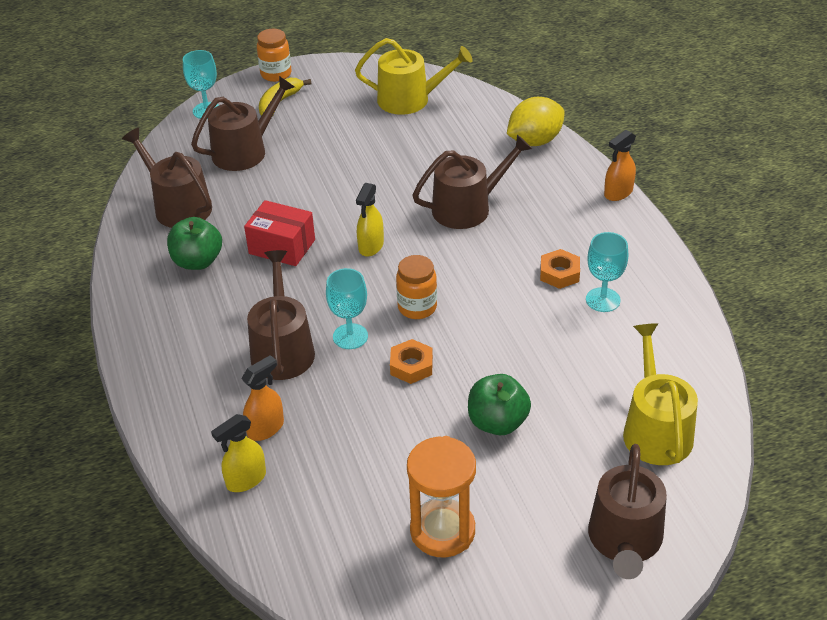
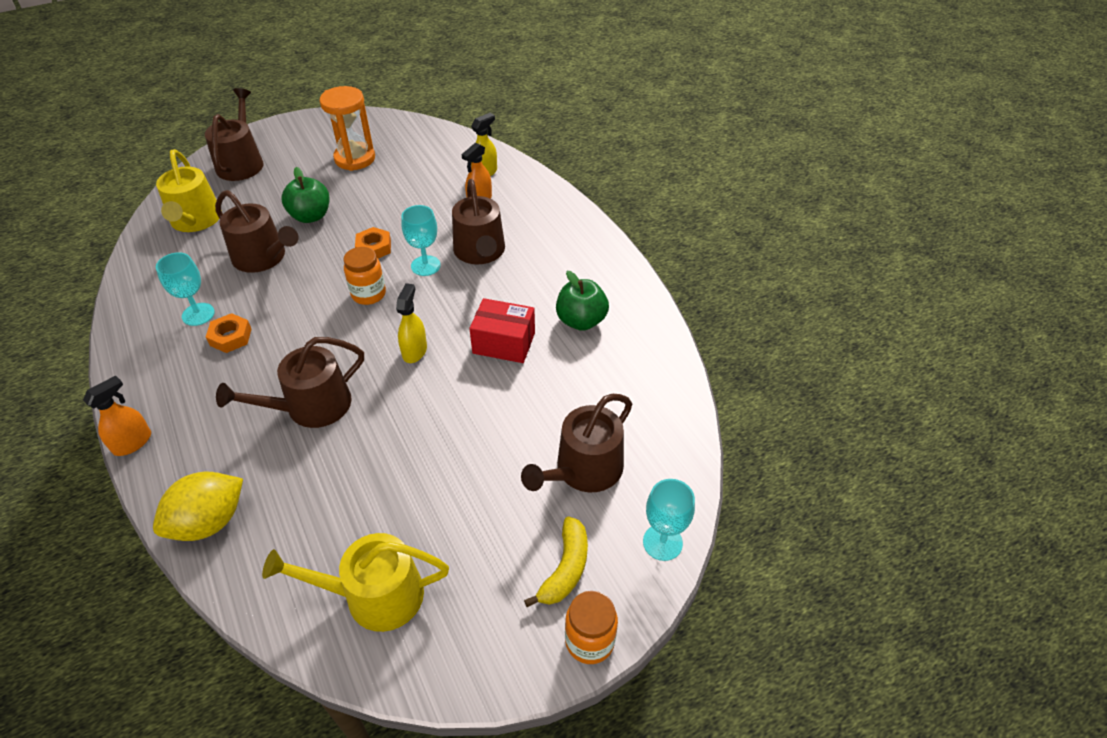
camera: 170 degrees right, 5 degrees up
(178, 206) = (629, 382): brown watering can -> brown watering can (263, 258)

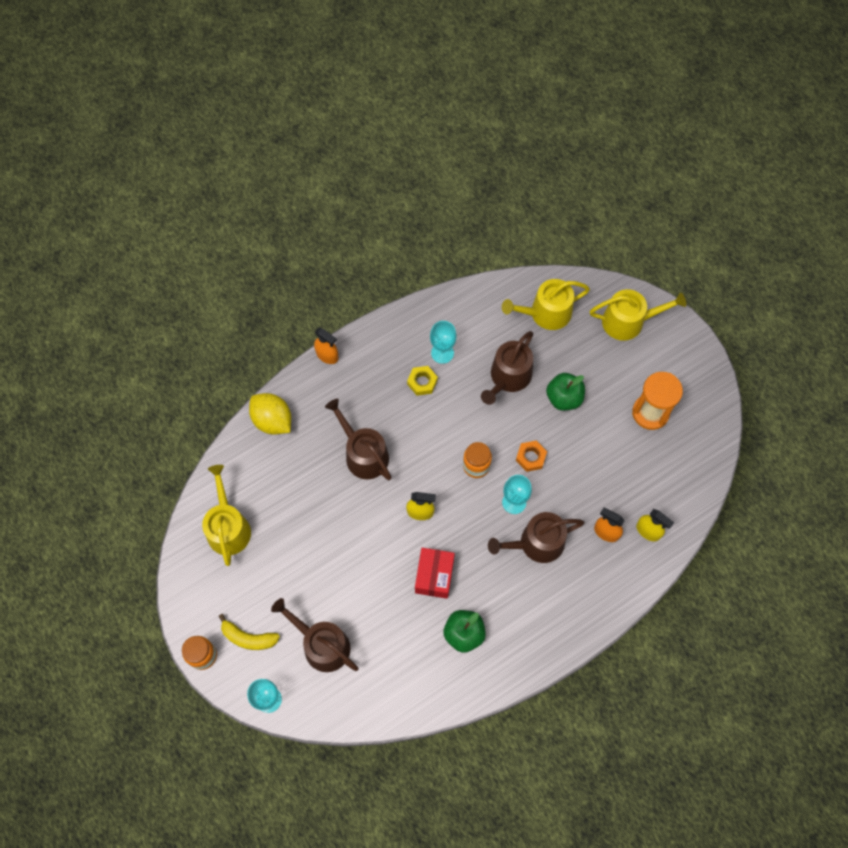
camera: 85 degrees right, 20 degrees up
(230, 337) = (422, 382): orange nut -> yellow nut
(241, 162) = (628, 321): brown watering can -> yellow watering can

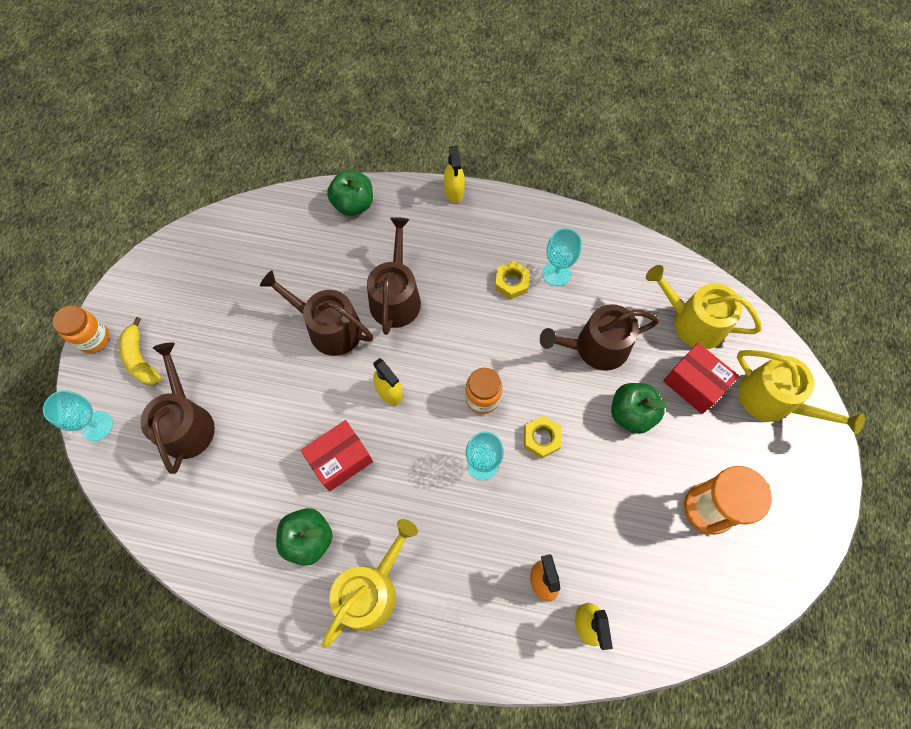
camera: 45 degrees right, 0 degrees up
(228, 527) = (227, 256): yellow watering can -> yellow watering can (371, 590)
(272, 420) = (353, 204): yellow lemon -> green apple
(327, 355) = (454, 191): orange spray bottle -> yellow spray bottle
(530, 457) = (541, 438): orange nut -> yellow nut
(536, 543) = (463, 523): brown watering can -> brown watering can (328, 327)
(580, 350) = (694, 384): none -> red box

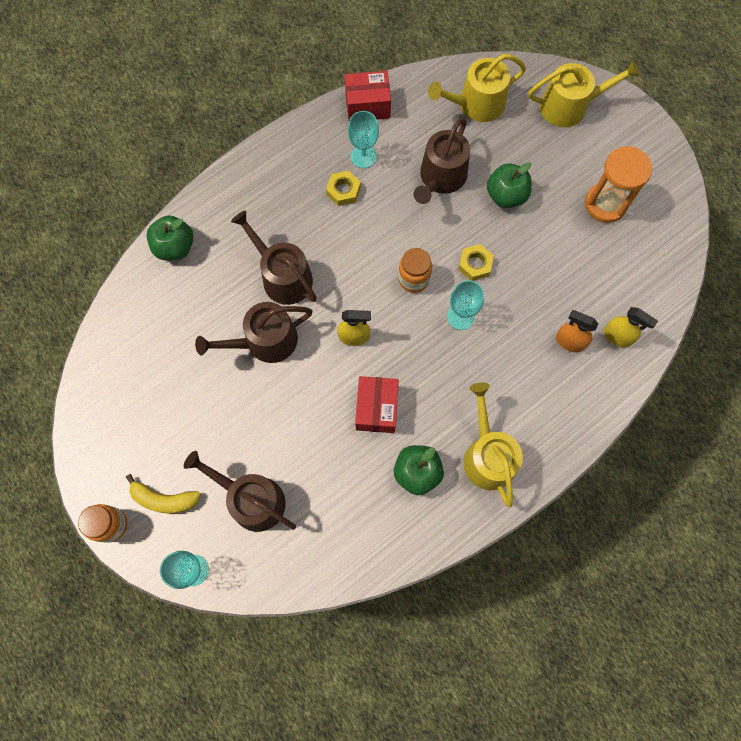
camera: 50 degrees left, 5 degrees up
(454, 191) = (232, 169): yellow spray bottle -> none
(694, 384) = (519, 141): red box -> red box (367, 105)

